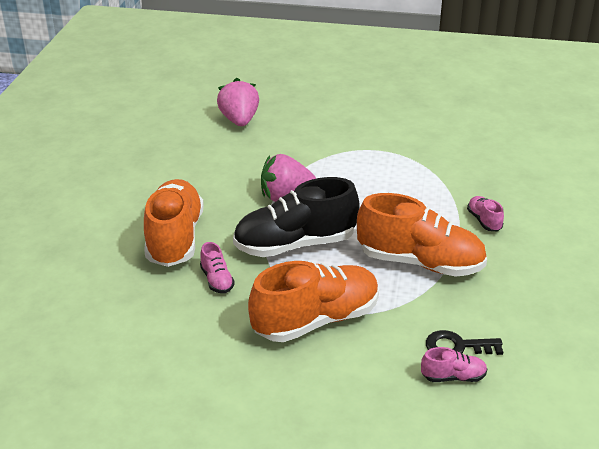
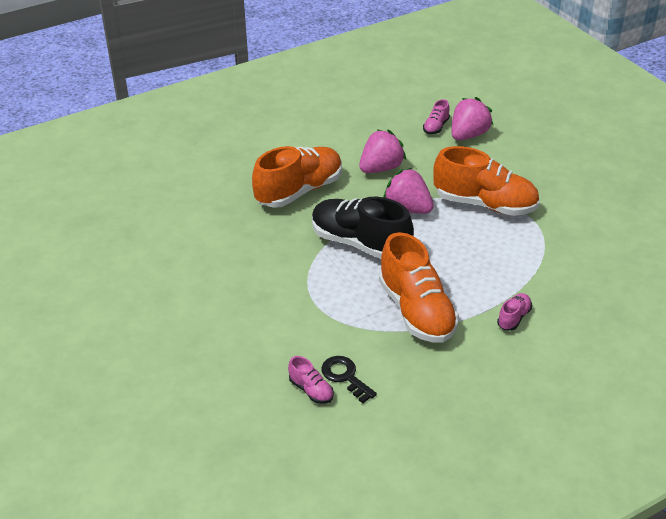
camera: 50 degrees right, 5 degrees up
(213, 181) = (381, 168): none -> pink strawberry
(217, 280) = (281, 233): pink shoe -> pink shoe (436, 127)
(316, 320) = (294, 297): orange shoe -> orange shoe (485, 204)

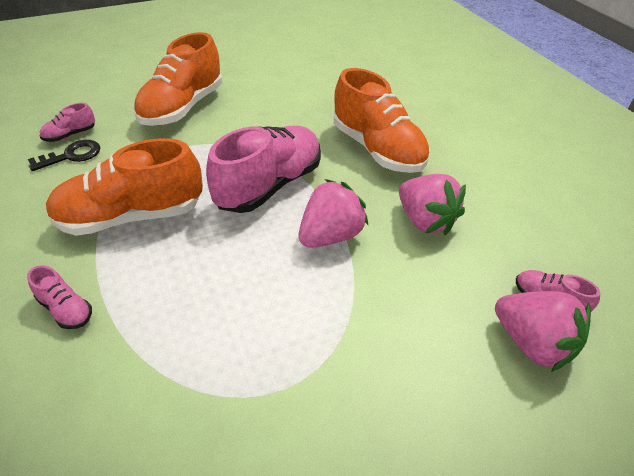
camera: 95 degrees right, 5 degrees up
(360, 243) = (269, 185): black shoe -> pink shoe
(485, 204) = (327, 327): orange shoe -> orange shoe (183, 108)

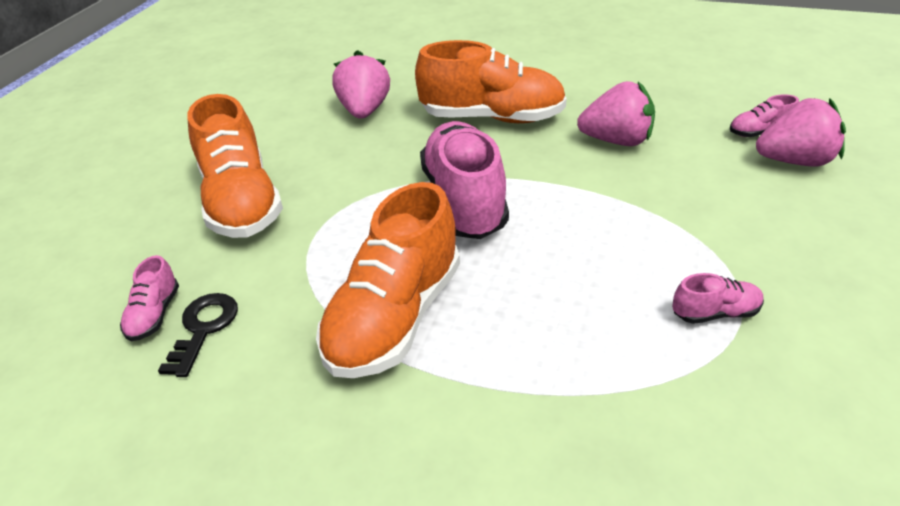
camera: 45 degrees left, 5 degrees down
(66, 309) = (497, 428): pink shoe -> pink shoe (715, 313)
(330, 235) = (580, 197): pink strawberry -> pink strawberry (364, 111)

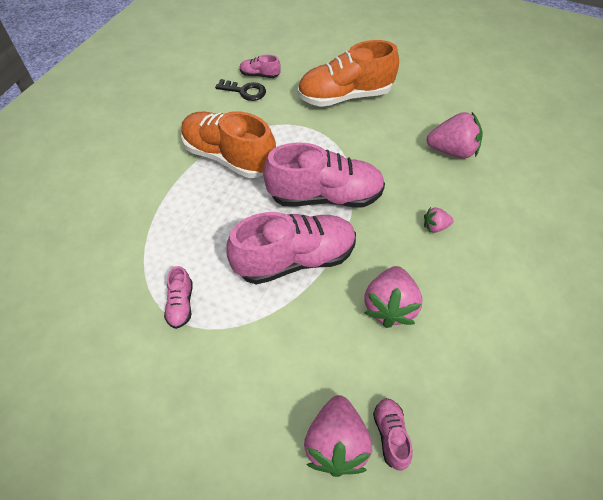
camera: 95 degrees right, 15 degrees up
(492, 118) = (435, 227): orange shoe -> pink strawberry
(584, 214) = (295, 259): none -> pink shoe

